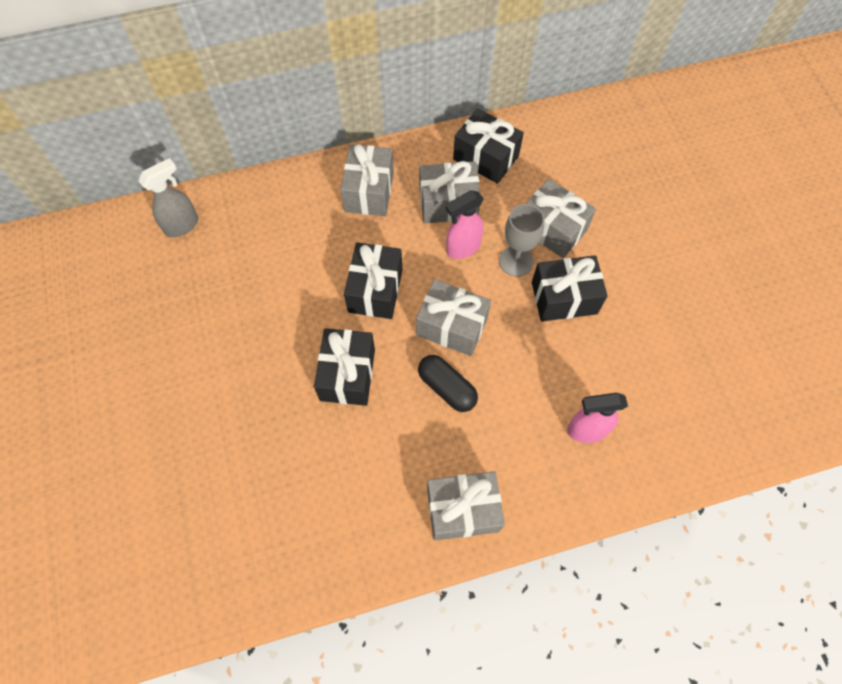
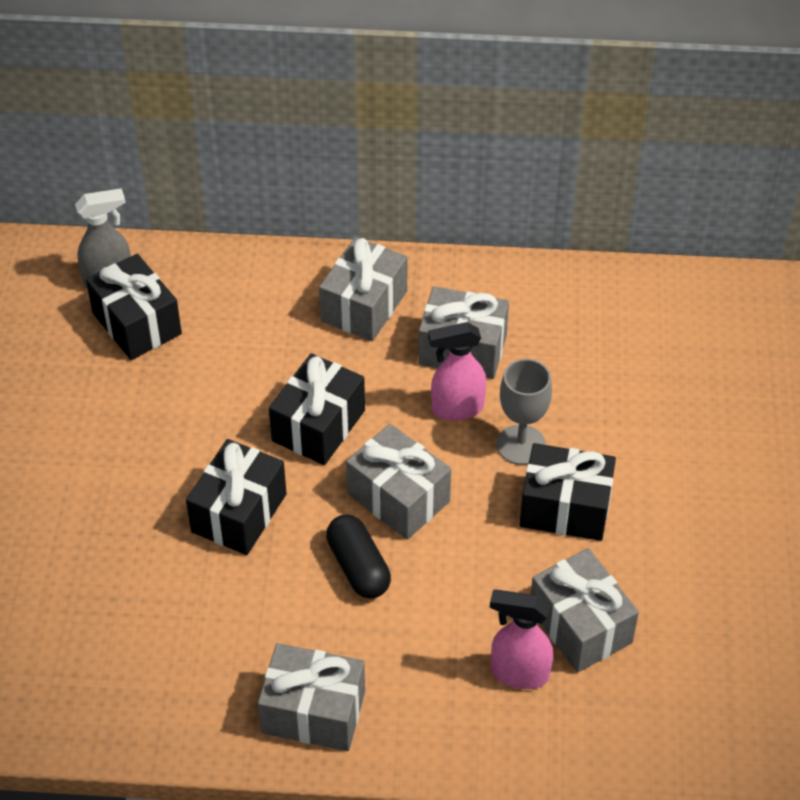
camera: 20 degrees right, 15 degrees down
(486, 158) = (540, 307): black gift -> black gift (137, 323)
(552, 229) = (590, 420): grey gift -> grey gift (580, 625)

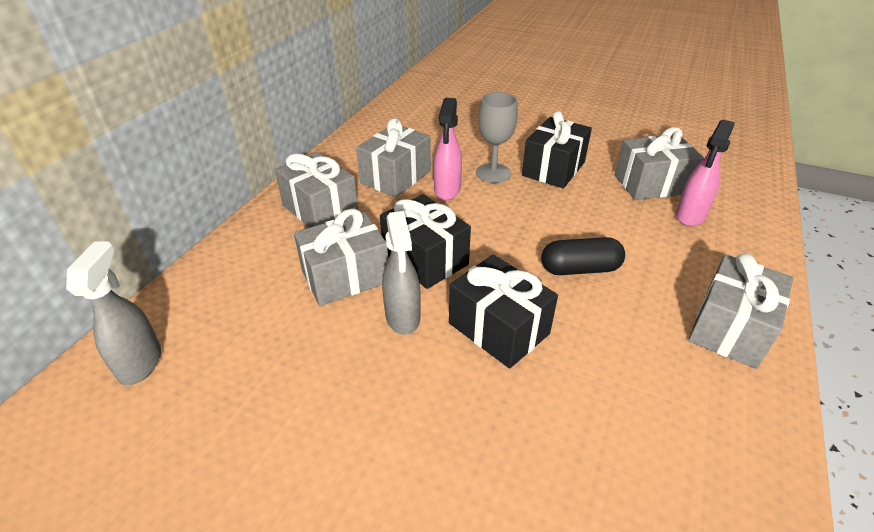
camera: 70 degrees left, 10 degrees down
(137, 323) = (219, 352): black gift -> none
(225, 435) = (403, 317): none -> grey spray bottle
(398, 497) = (517, 234): grey gift -> grey gift (345, 276)

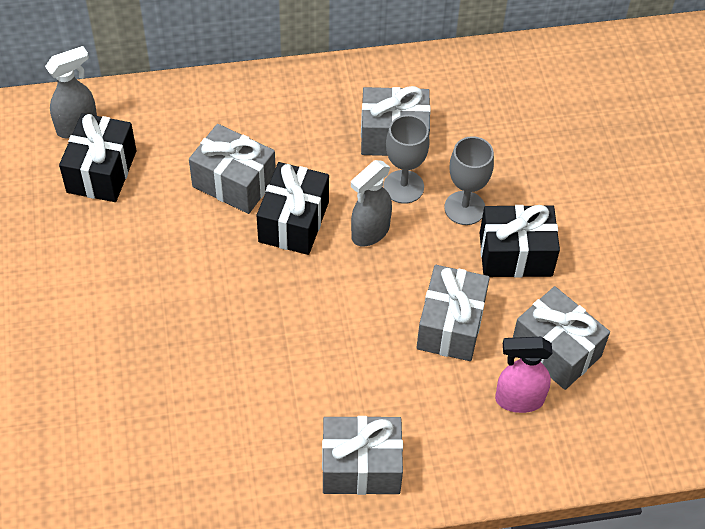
camera: 55 degrees right, 15 degrees up
(320, 209) = (302, 113): grey gift -> grey gift (450, 325)
(403, 317) = (217, 243): grey spray bottle -> grey spray bottle (370, 232)
(447, 190) = (403, 187): pink spray bottle -> grey goblet
(498, 328) = (249, 309): black gift -> black gift (102, 171)
(580, 269) = (362, 336): black capsule -> none

